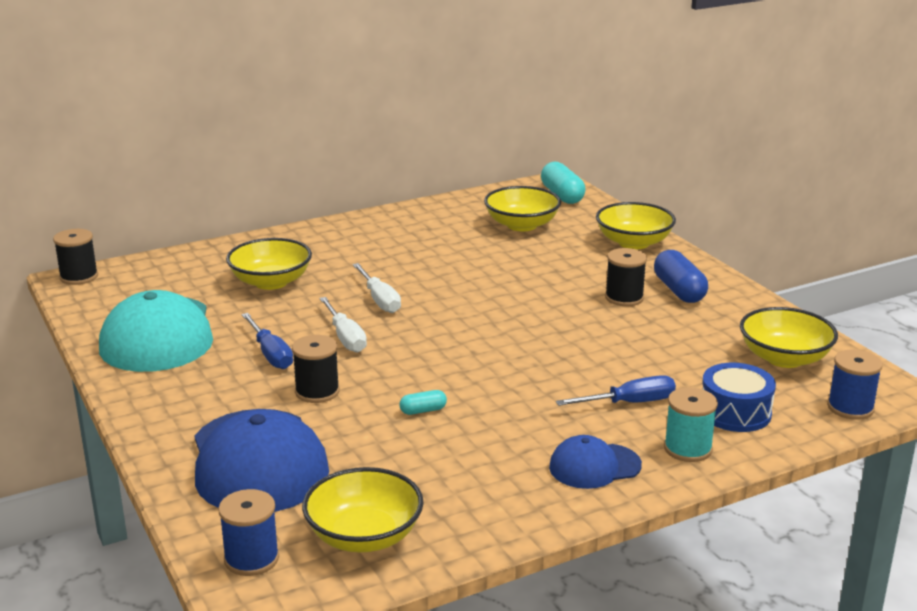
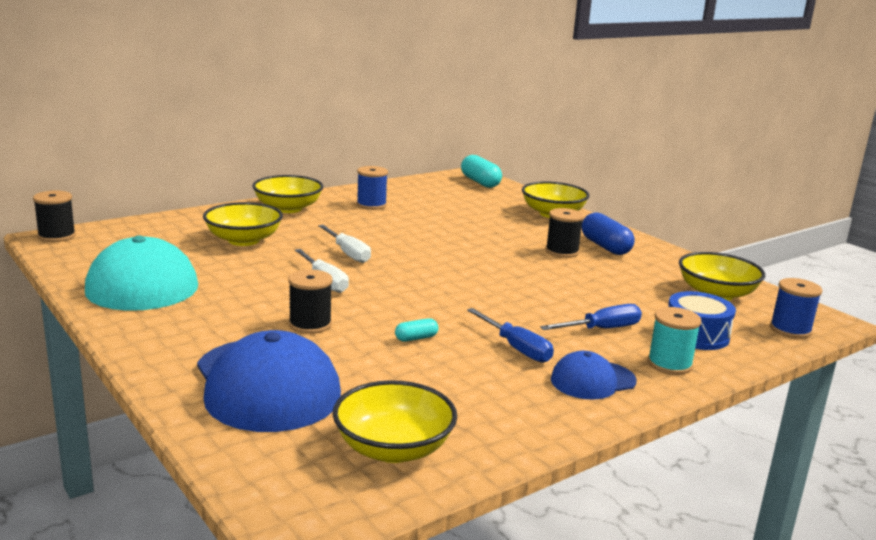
camera: 10 degrees left, 5 degrees down
(251, 559) = (281, 474): blue spool -> blue spool (371, 205)
(270, 354) = (257, 295): blue screwdriver -> blue screwdriver (516, 348)
(522, 225) = (454, 201): yellow bowl -> yellow bowl (288, 208)

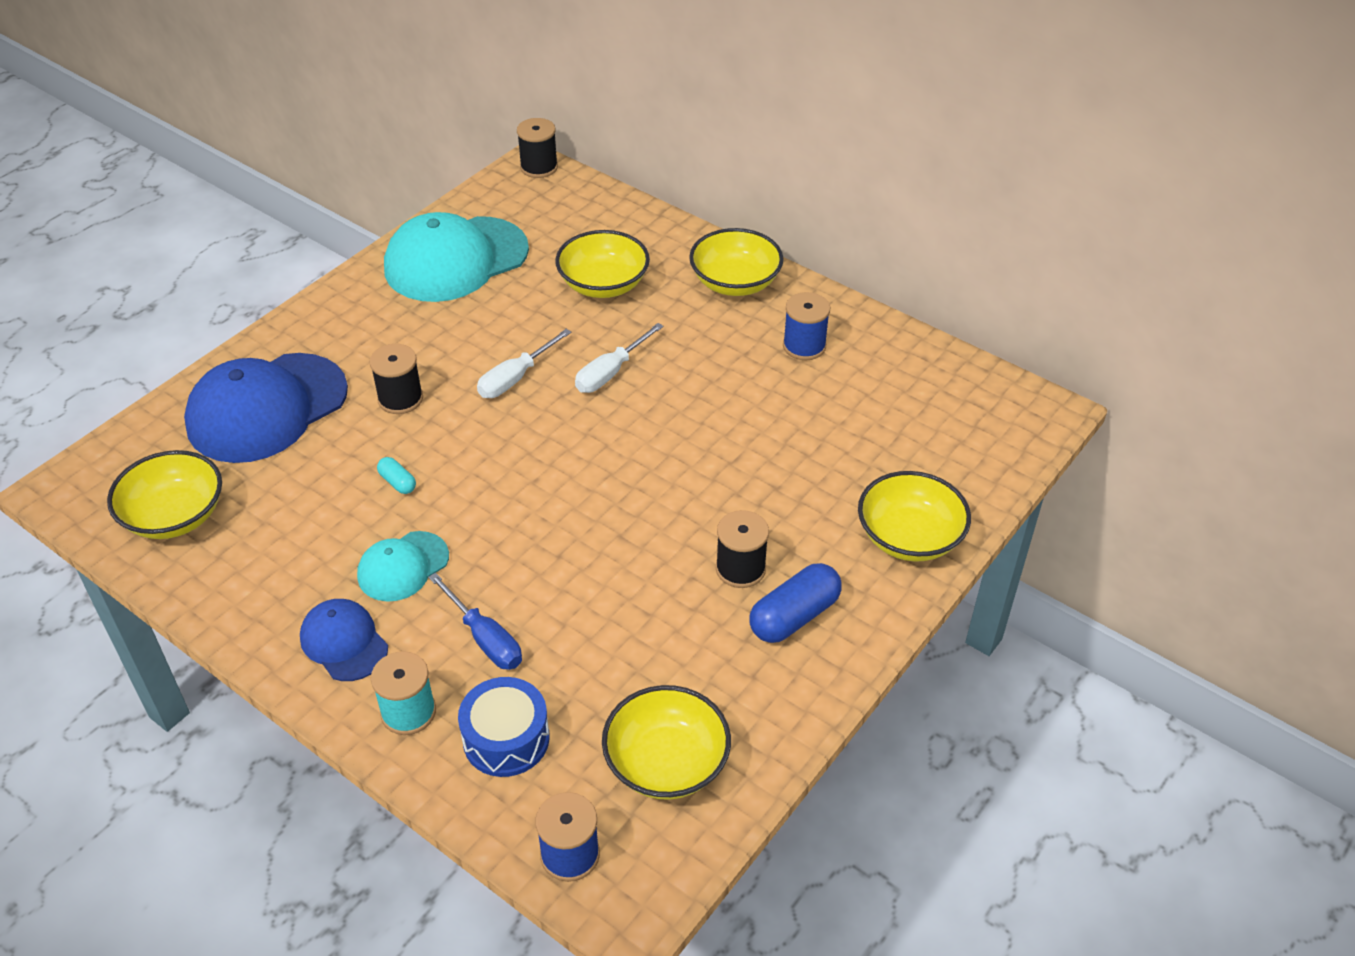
camera: 75 degrees right, 25 degrees up
(480, 182) = (1007, 429): turquoise capsule -> none
(516, 348) = (403, 566): blue screwdriver -> turquoise cap

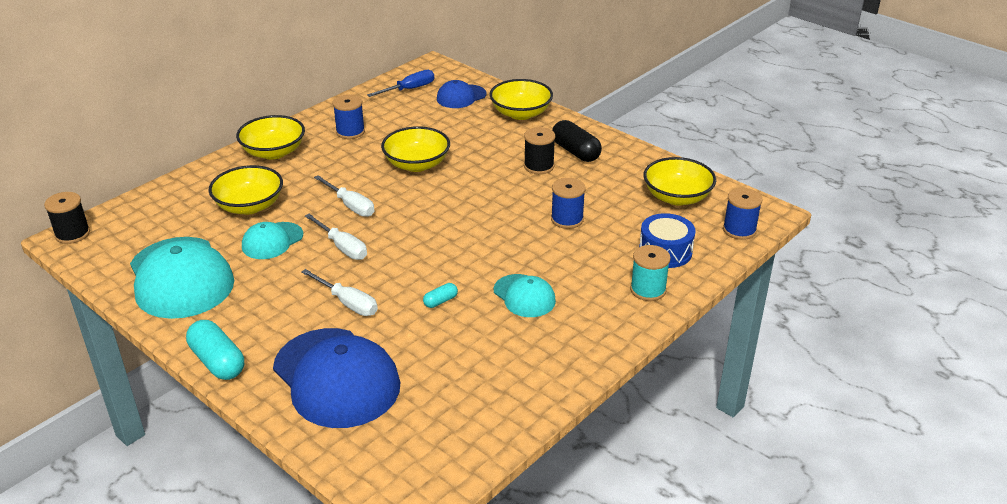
camera: 85 degrees left, 10 degrees down
(174, 516) = (455, 422): yellow bowl -> yellow bowl (417, 164)
(307, 315) = (218, 362): none -> turquoise capsule
(344, 642) = (591, 320): blue cap -> blue cap (461, 96)
(400, 399) = (348, 303): black spool -> white screwdriver
(485, 638) = (589, 260): blue screwdriver -> blue screwdriver (409, 89)
(528, 316) = (272, 241): none -> turquoise cap
(590, 609) = (567, 219): none -> blue spool
(794, 616) = (575, 152): blue capsule -> black capsule

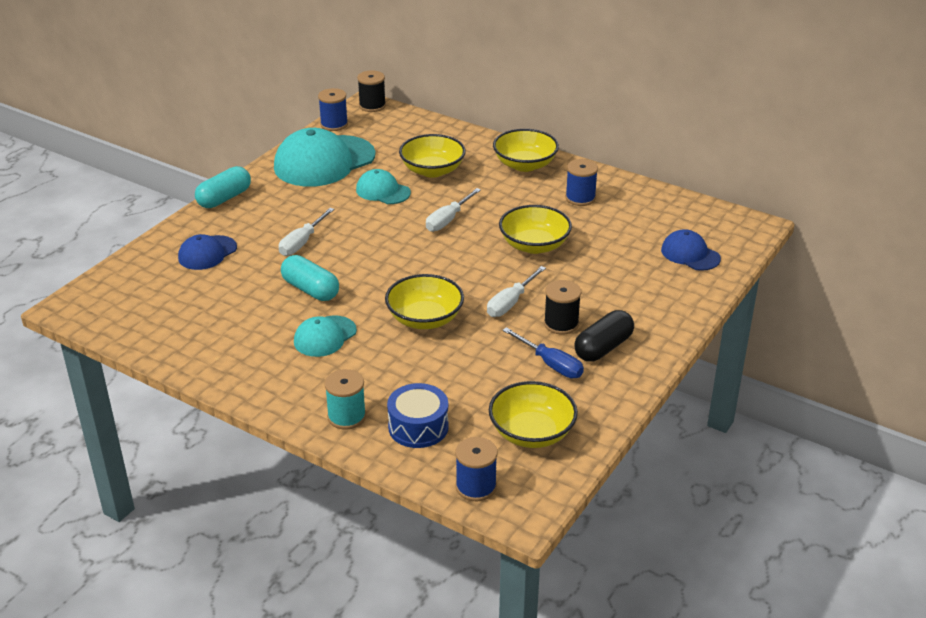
camera: 80 degrees right, 0 degrees up
(336, 378) = (207, 253): blue cap -> blue cap, size x0.52
(342, 247) = (381, 226): white screwdriver -> white screwdriver (510, 303)
(409, 89) = (688, 219): blue screwdriver -> blue screwdriver (550, 364)
(440, 301) = (310, 290): turquoise capsule -> turquoise capsule, size x1.98
(521, 113) = (673, 300): yellow bowl -> yellow bowl (425, 319)
(567, 219) = (461, 352): blue spool -> blue spool (334, 124)

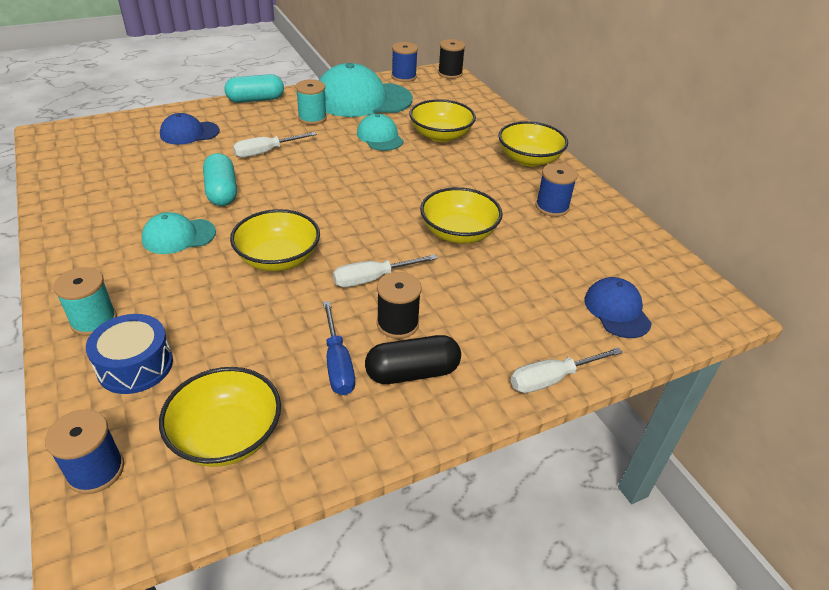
camera: 30 degrees right, 5 degrees up
(301, 196) = (312, 118): none -> turquoise spool
(448, 220) = (406, 180): white screwdriver -> white screwdriver (552, 379)

